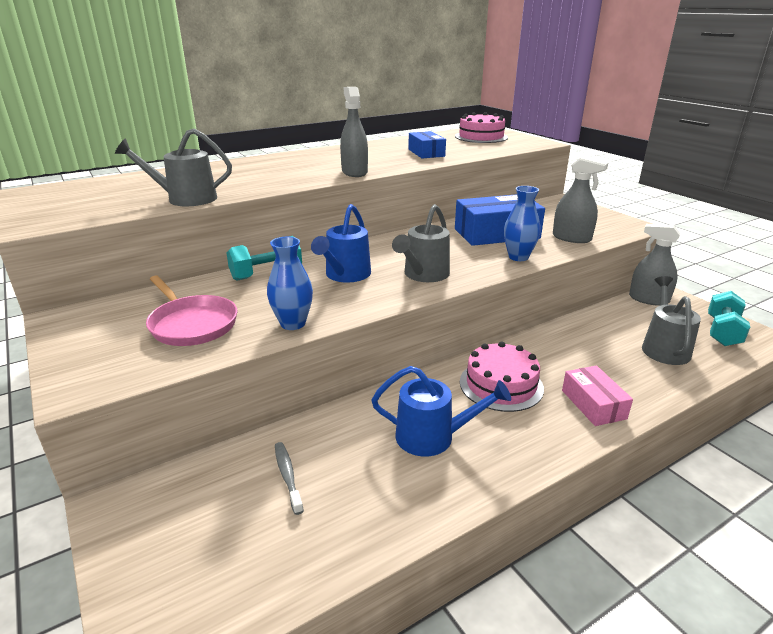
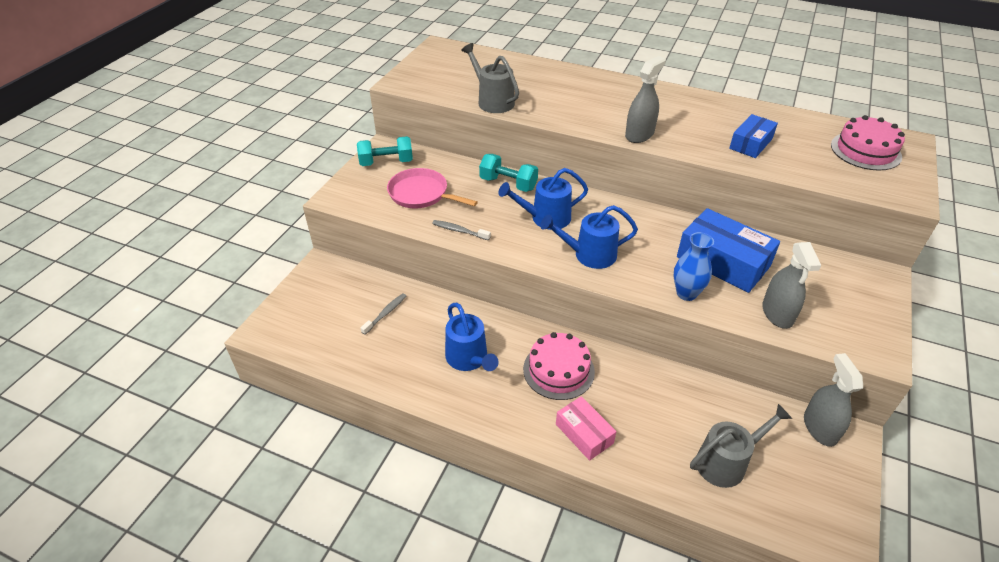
camera: 55 degrees right, 15 degrees up
(192, 324) = (421, 194): pink pan -> pink pan turned 105 degrees clockwise
(293, 324) = (459, 231): blue vase -> grey toothbrush
(423, 275) = (589, 255): grey watering can -> blue watering can
(593, 404) = (584, 434): pink box -> pink box turned 75 degrees counterclockwise
(722, 332) = (814, 506): turquoise dumbbell -> turquoise dumbbell (386, 162)

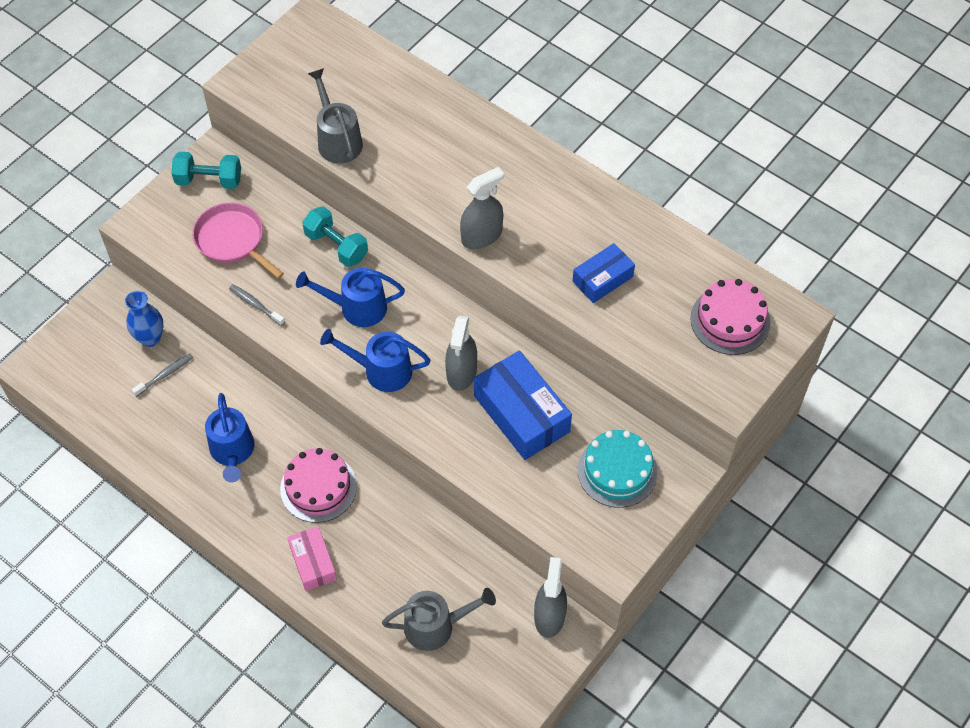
camera: 15 degrees right, 15 degrees up
(686, 293) = (459, 445): blue vase -> blue vase (150, 338)
(777, 313) = (539, 492): grey spray bottle -> grey spray bottle (461, 372)
(828, 285) = (617, 471): none -> turquoise cake

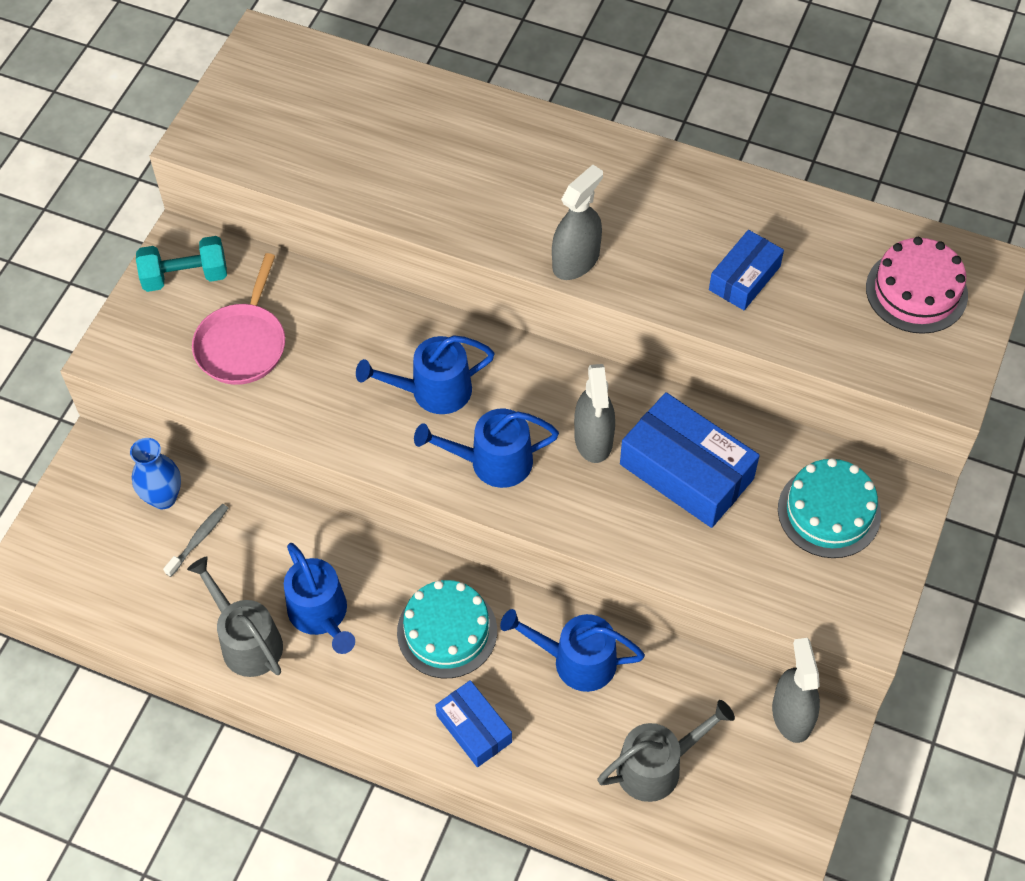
camera: 15 degrees left, 0 degrees up
(232, 240) = (242, 344): pink pan -> pink pan turned 105 degrees counterclockwise
(255, 305) = (302, 419): grey toothbrush -> none
(313, 563) = (474, 729): pink box -> blue box
(318, 487) = (447, 631): pink cake -> turquoise cake
(336, 246) = (379, 320): turquoise dumbbell -> none
(337, 140) = (350, 184): grey watering can -> grey watering can (246, 641)
(404, 533) = (576, 661): none -> blue watering can

